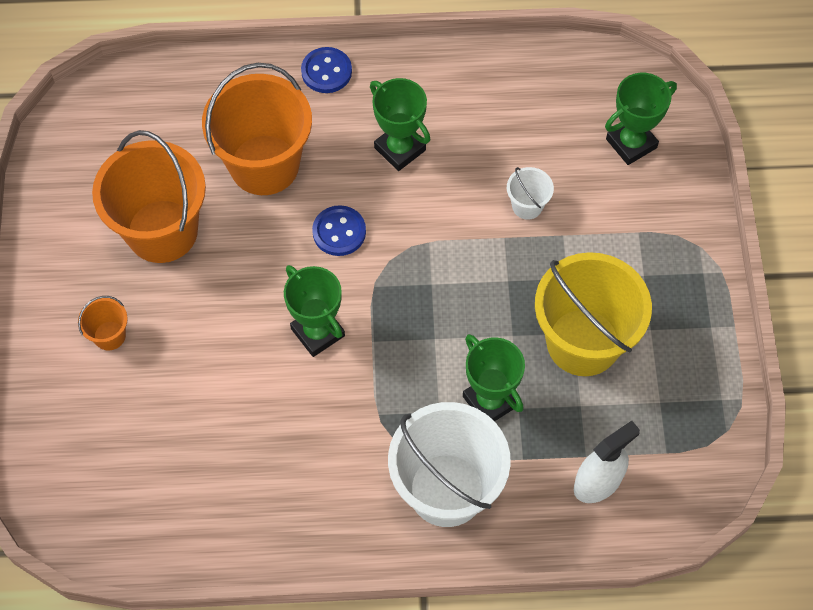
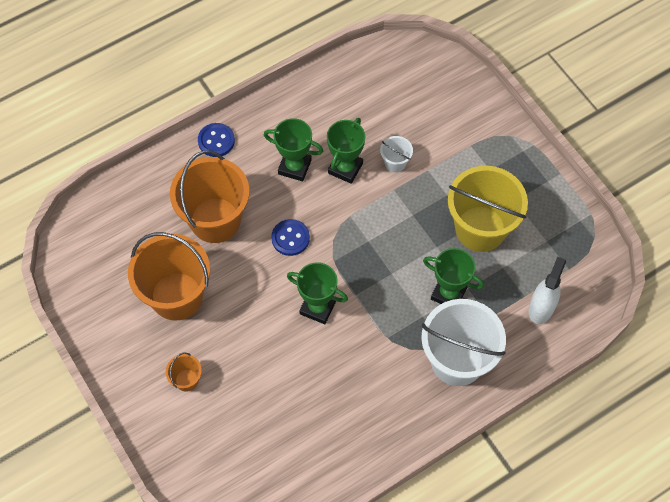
camera: 30 degrees left, 0 degrees up
(631, 143) = (433, 93): green trophy -> green trophy (345, 168)

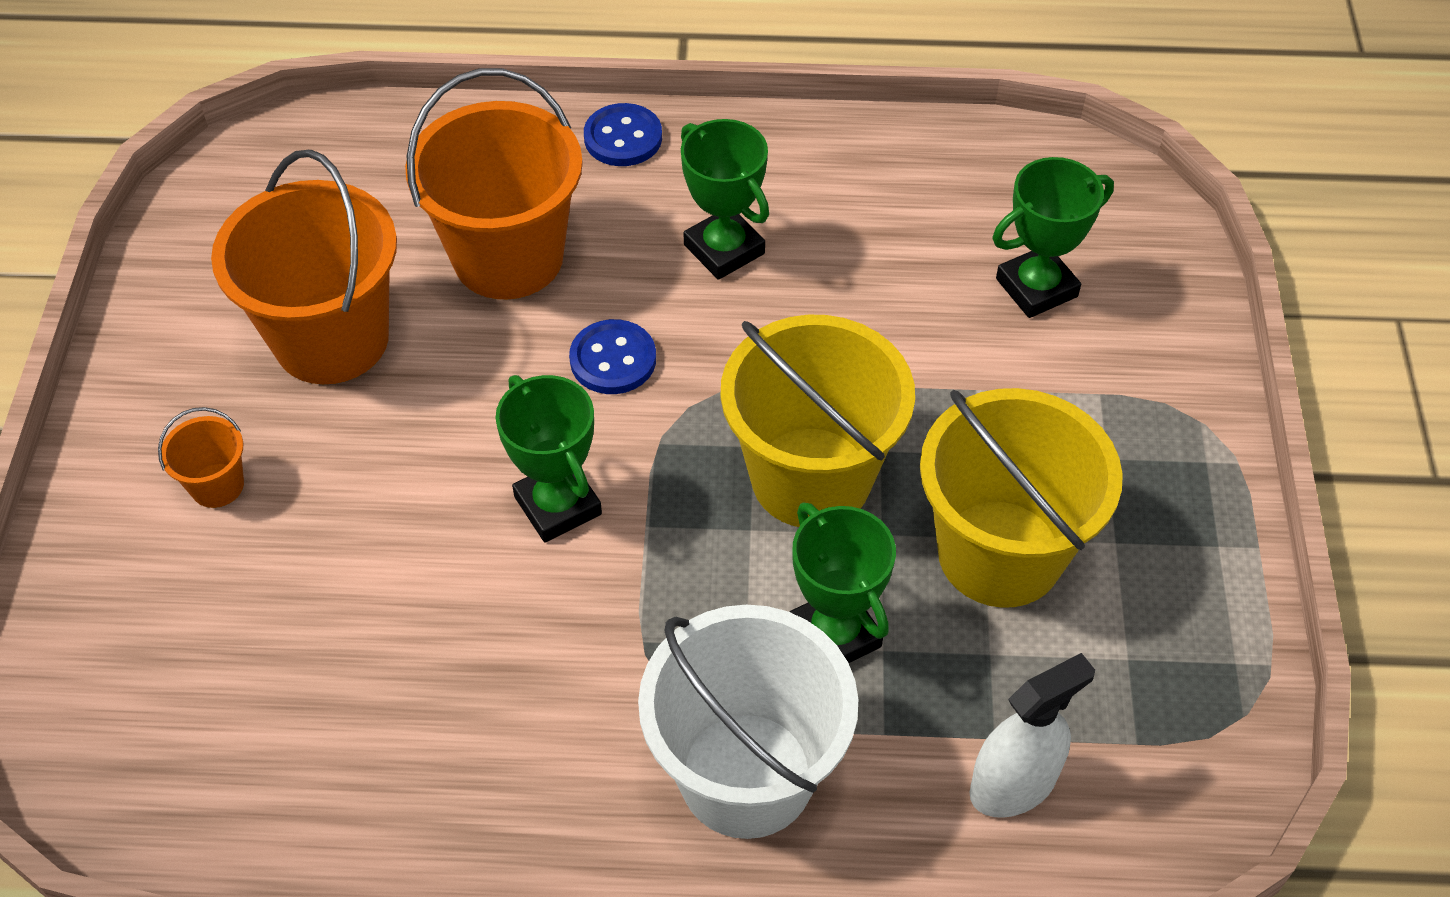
camera: 35 degrees right, 10 degrees down
(345, 168) = (816, 301): green trophy -> green trophy (1036, 288)
(395, 163) = (920, 343): white bucket -> none
(397, 240) = (811, 478): none -> yellow bucket

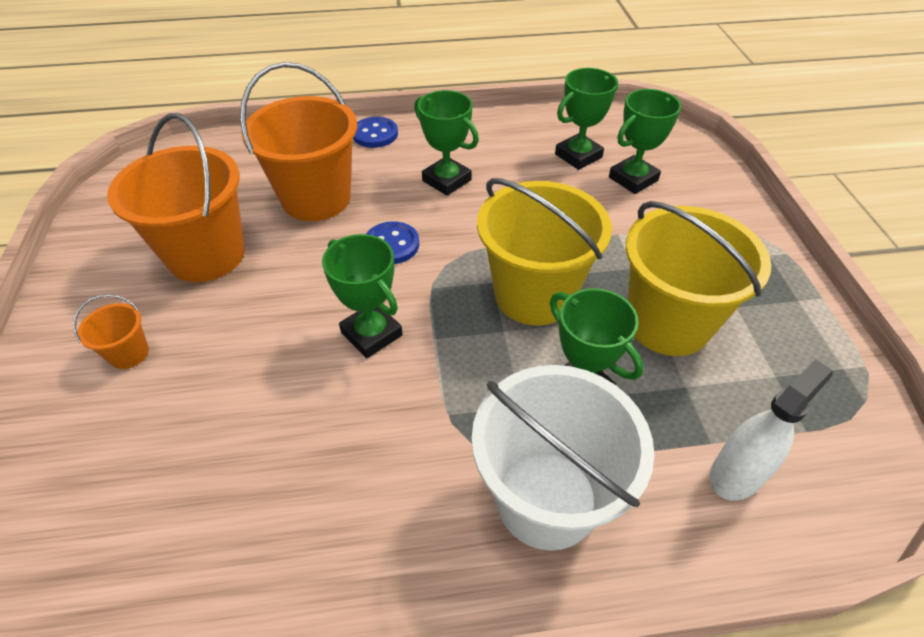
camera: 10 degrees left, 5 degrees down
(958, 228) = (578, 156): none -> green trophy

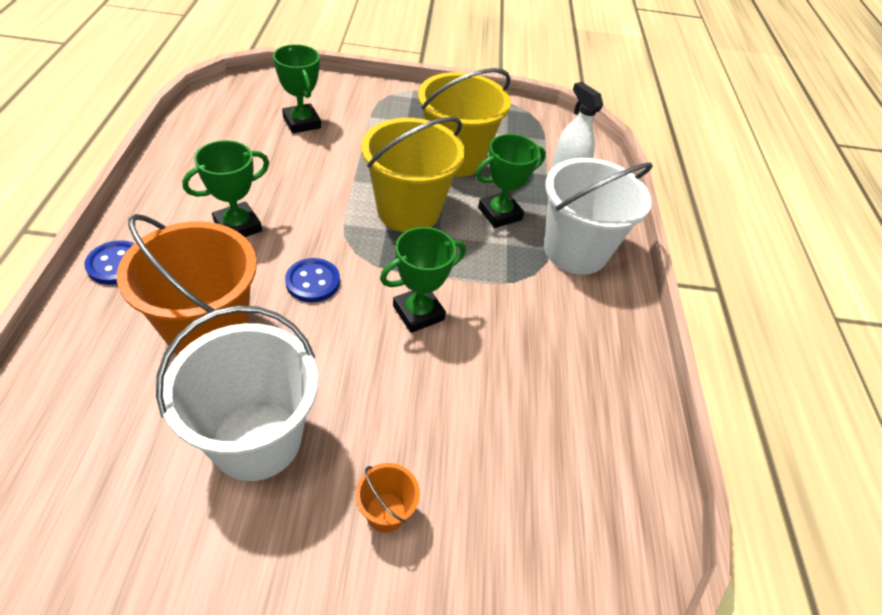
camera: 85 degrees left, 0 degrees up
(206, 255) = (257, 439): orange bucket -> white bucket
(578, 156) = (253, 140): green trophy -> none

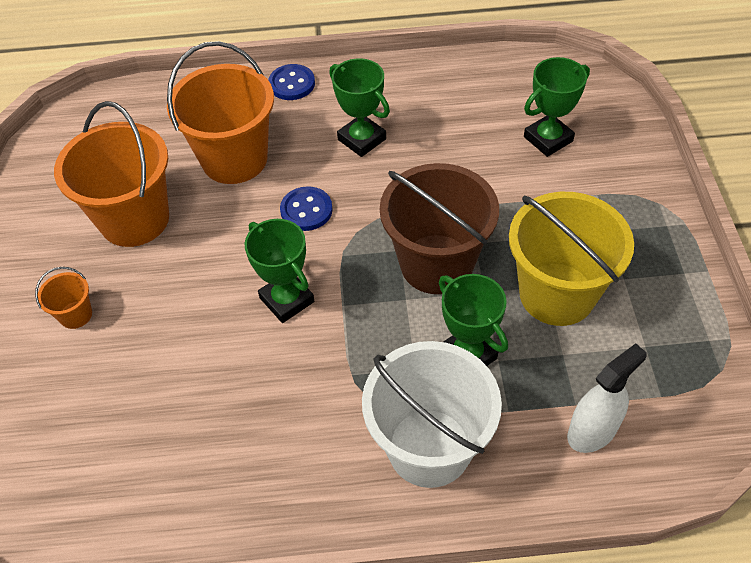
camera: 90 degrees right, 5 degrees up
(257, 439) = (134, 219): white bucket -> orange bucket
(408, 211) = (436, 264): yellow bucket -> brown bucket

